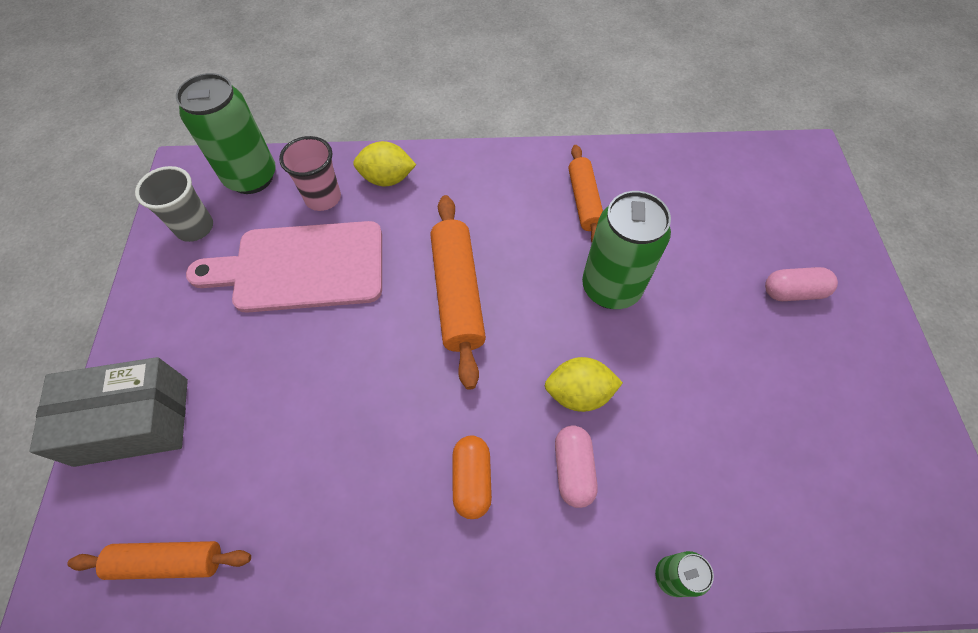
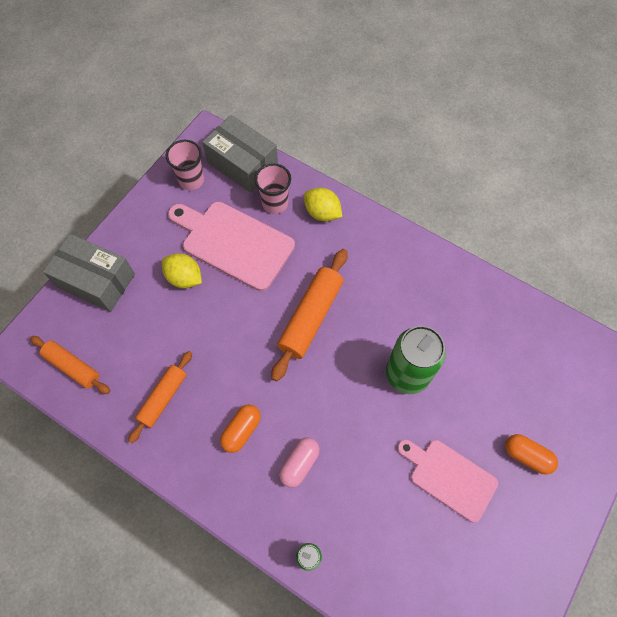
camera: 35 degrees right, 5 degrees up
(195, 227) = (191, 180): grey cup -> pink cup
(251, 177) = (242, 164): green can -> grey box
(578, 393) = (336, 424): yellow lemon -> yellow lemon (184, 278)
(584, 201) = (437, 305): orange rolling pin -> orange rolling pin (163, 398)
(742, 366) = (449, 477): none -> pink cutting board
(793, 292) = (527, 456): pink capsule -> orange capsule

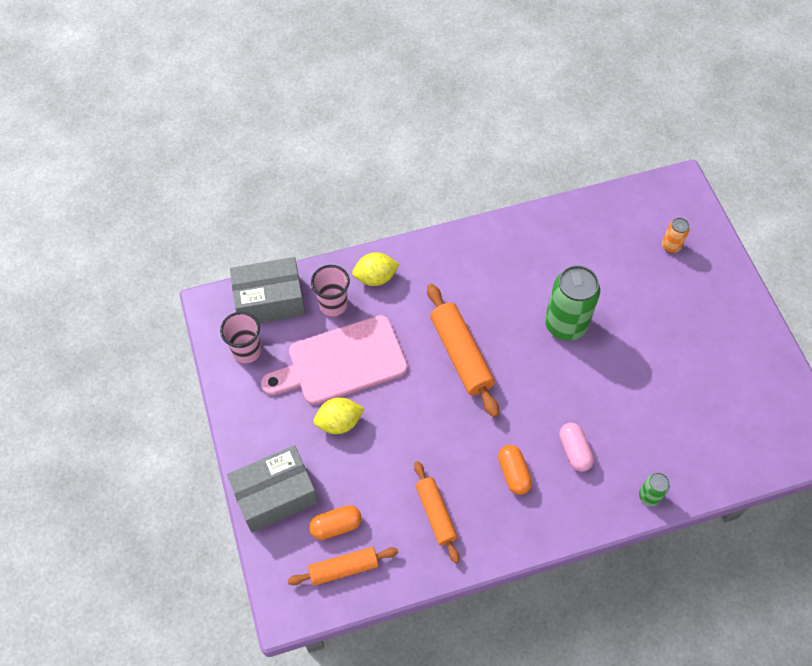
camera: 50 degrees left, 5 degrees down
(449, 477) = (664, 359): pink cutting board -> none
(527, 456) = (688, 298): orange capsule -> orange capsule (336, 526)
(563, 404) = (671, 246): none -> orange can

